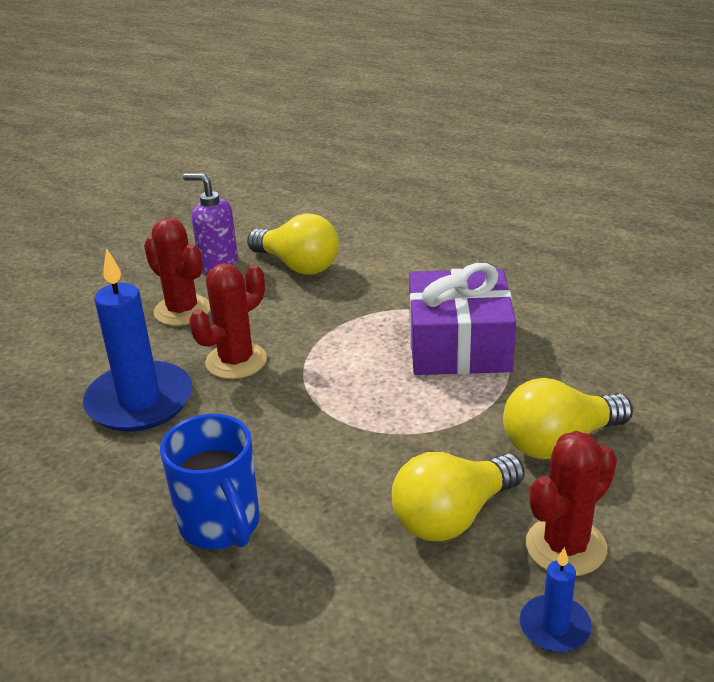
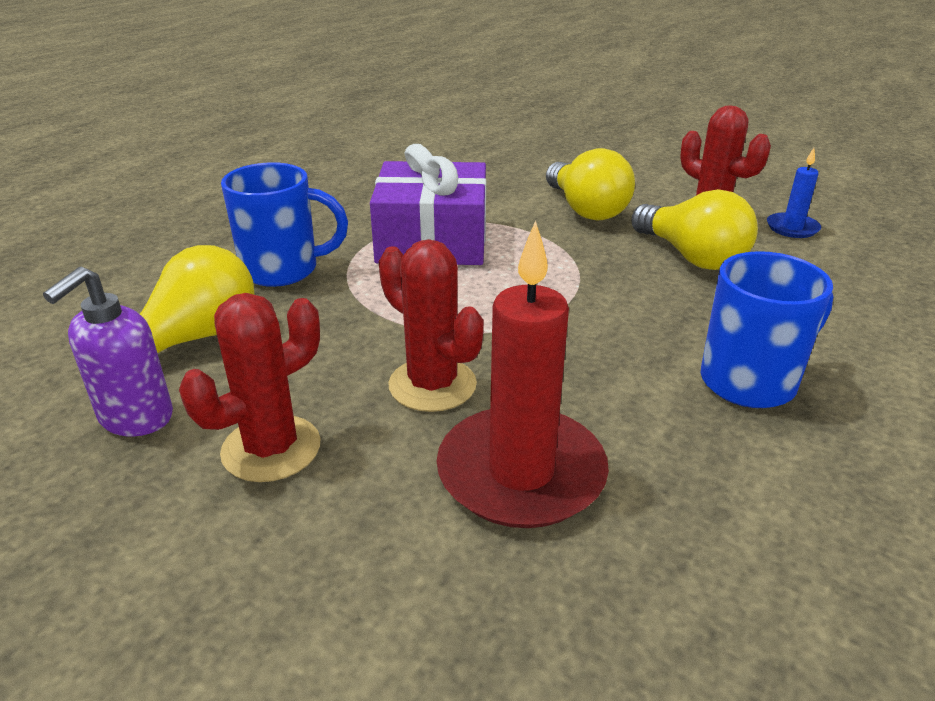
camera: 90 degrees left, 0 degrees up
(140, 401) = (521, 473): blue candle -> red candle
(394, 281) = (283, 270): none -> blue mug

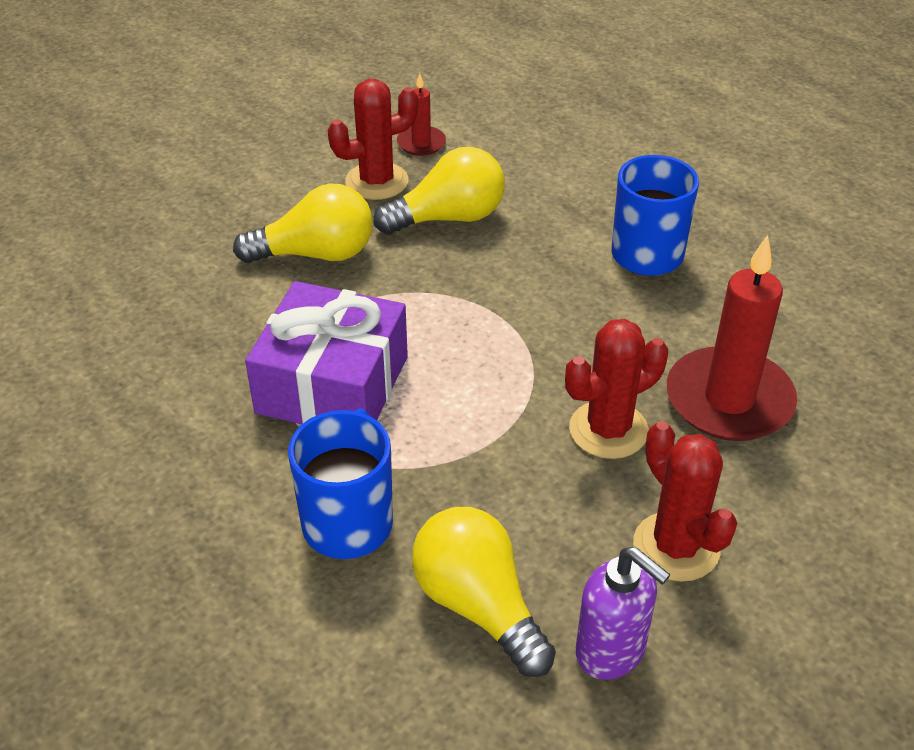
camera: 75 degrees left, 10 degrees up
(792, 228) = (421, 143): blue candle -> red candle

